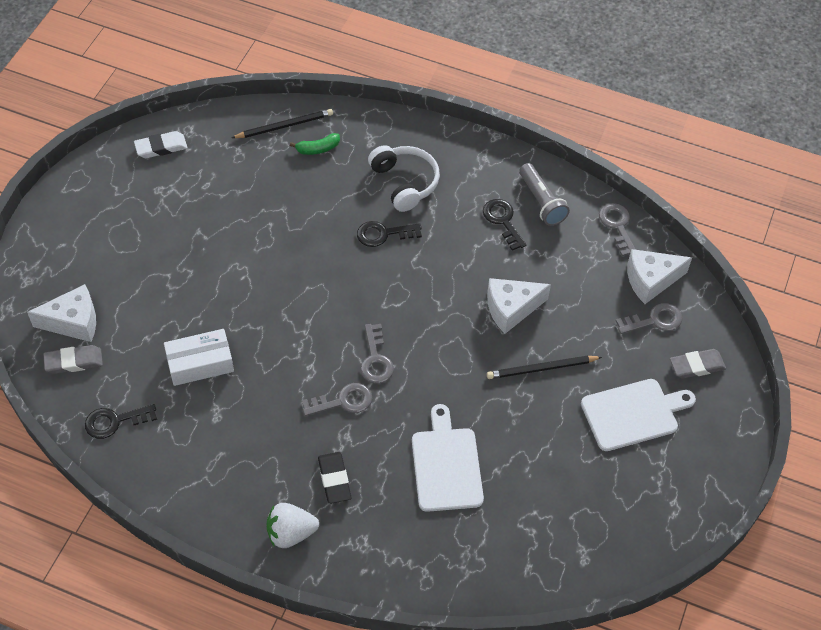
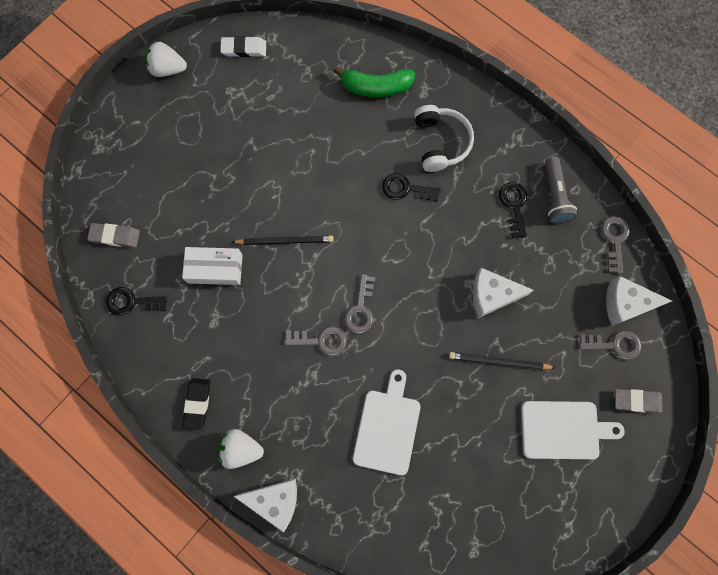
camera: 20 degrees right, 20 degrees up
(73, 322) = (125, 199): white cheese -> white cheese (275, 500)
(82, 186) = (168, 69): none -> white strawberry
(285, 126) = (355, 56): black pencil -> black pencil (285, 241)
(318, 149) = (376, 87): green banana -> green banana, size x1.76
(334, 479) = (291, 411): black eraser -> black eraser (197, 404)

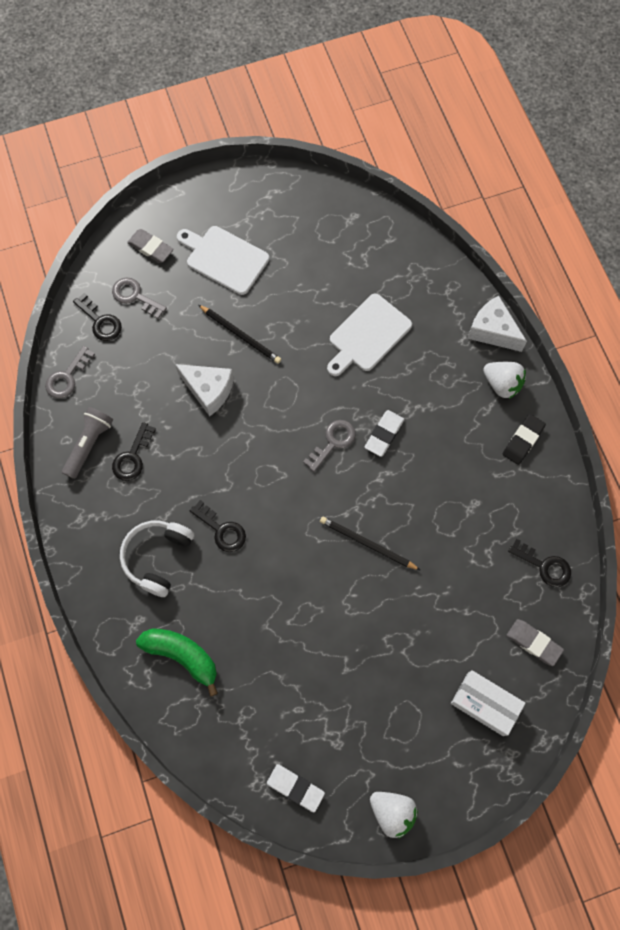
camera: 150 degrees left, 5 degrees down
(215, 269) = (448, 554): white box -> white box (485, 704)
(321, 340) = (384, 434): grey key -> white eraser
(625, 304) = (100, 321): white cheese -> black key

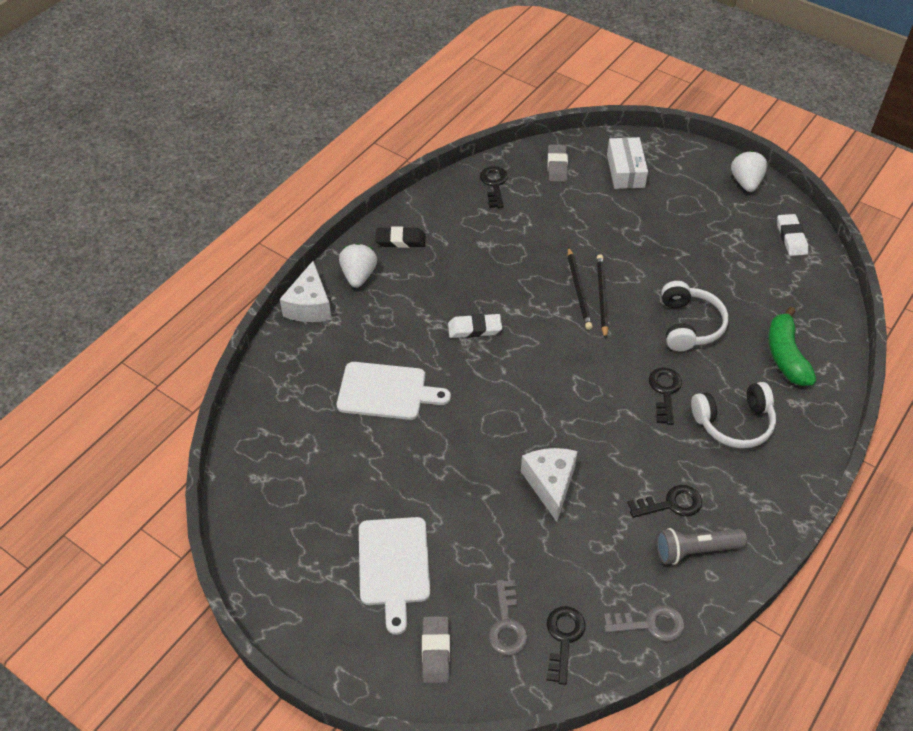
camera: 125 degrees left, 20 degrees down
(240, 335) = (470, 494): black pencil -> black pencil (601, 296)
(268, 604) = (689, 325): none -> white headphones
(333, 442) = (513, 359): grey key -> none

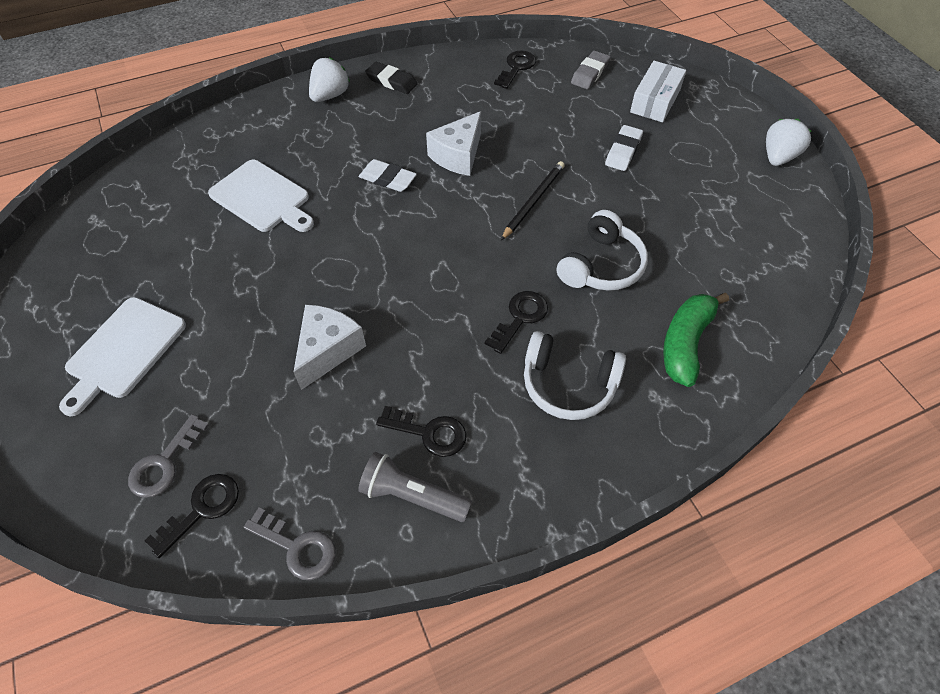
camera: 30 degrees right, 5 degrees up
(309, 306) = (268, 103): white cheese -> white cheese (458, 155)
(435, 651) = (81, 451): grey eraser -> none
(579, 290) = (515, 186): black pencil -> none
(791, 237) = (788, 228): white eraser -> white eraser (623, 151)

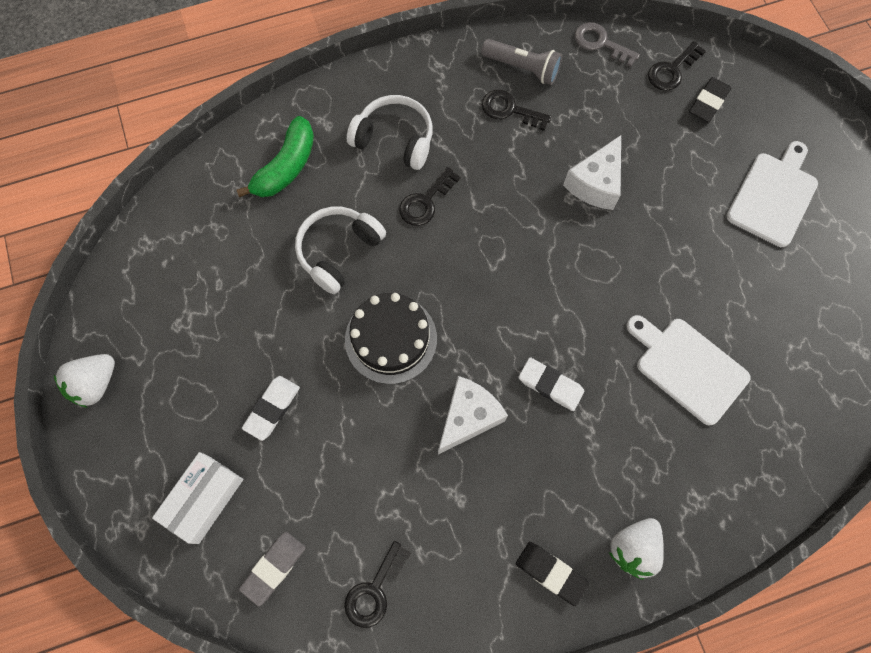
camera: 175 degrees left, 15 degrees up
(164, 463) = (708, 102): grey key -> black eraser
(533, 201) = (391, 339): black pencil -> black cake

